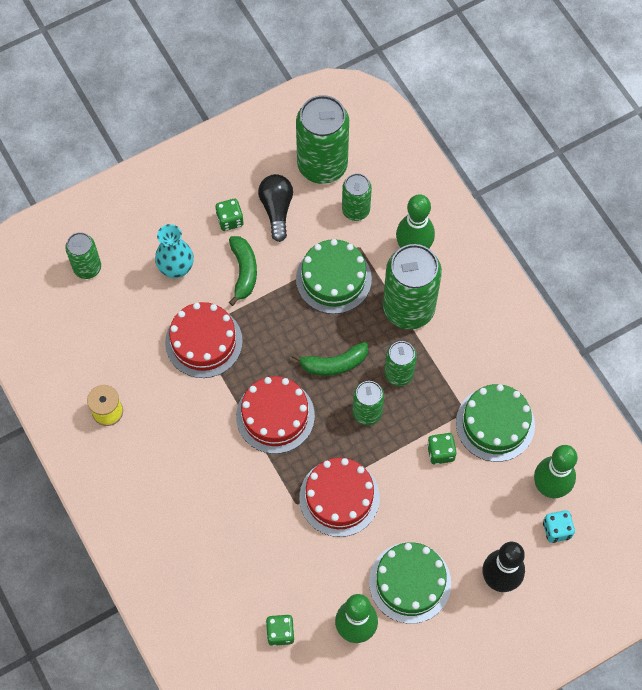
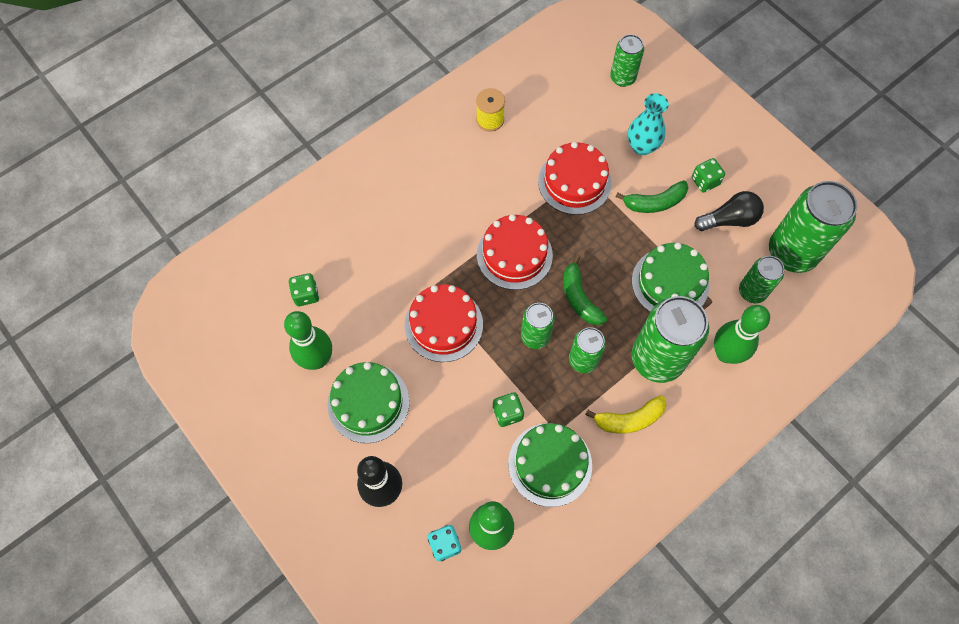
camera: 80 degrees right, 0 degrees up
(463, 346) = (629, 419): none -> yellow banana

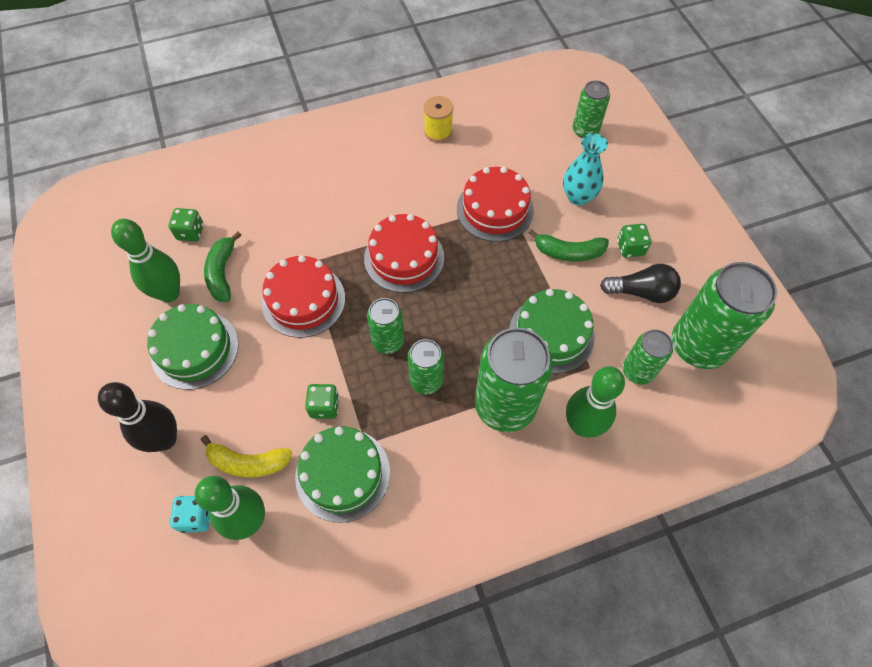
camera: 20 degrees right, 5 degrees down
(579, 298) = (450, 318): green banana -> green banana (222, 273)
(629, 419) = (447, 458): yellow banana -> yellow banana (248, 463)

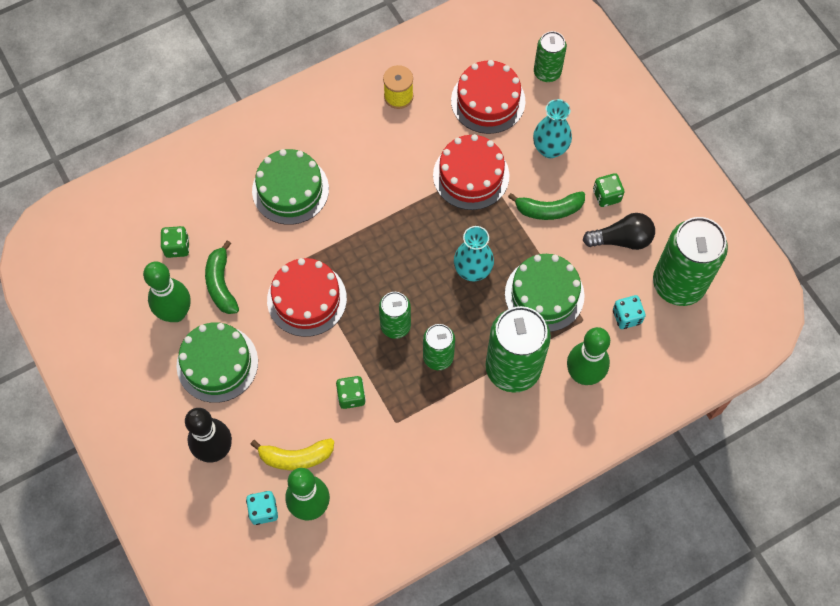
camera: 10 degrees left, 5 degrees up
(342, 474) = (382, 452): green cake -> green cake (290, 190)
(404, 258) = (393, 240): red cake -> red cake (488, 101)
(480, 299) = (472, 270): none -> turquoise vase
(637, 371) = (626, 317): green can -> turquoise dice

